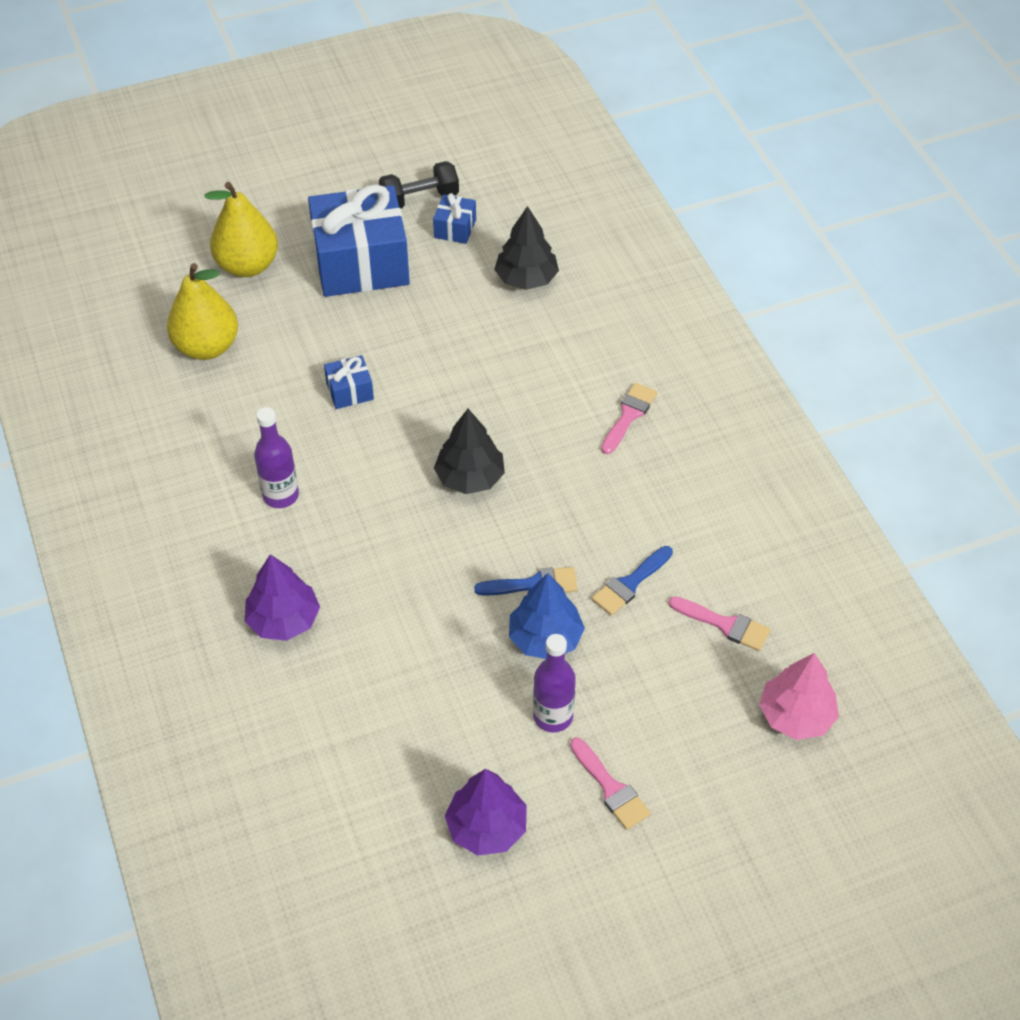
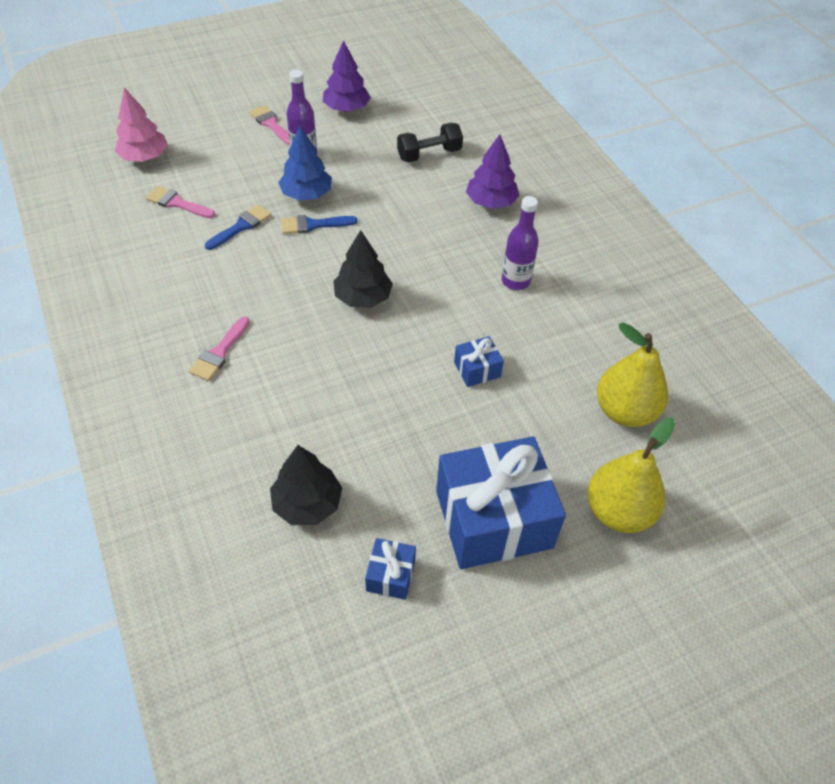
camera: 175 degrees right, 0 degrees up
(419, 199) = (438, 623): black dumbbell -> black dumbbell (429, 154)

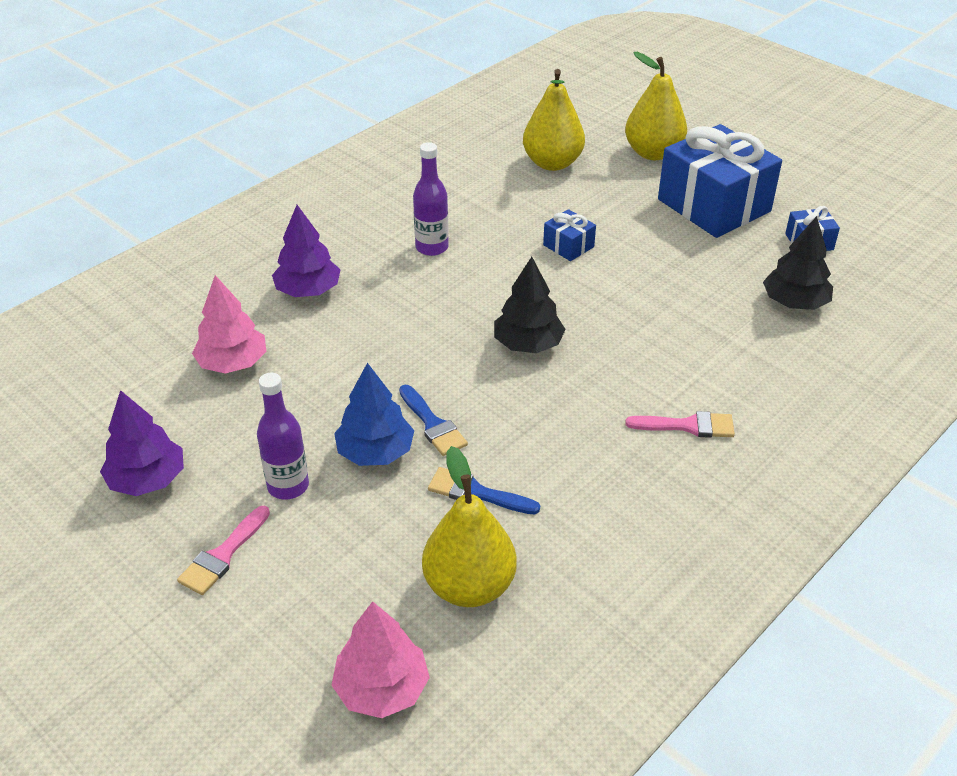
camera: 110 degrees left, 10 degrees down
(177, 203) = (469, 586): pink brush -> yellow pear
(429, 154) = (233, 363): black dumbbell -> pink tree

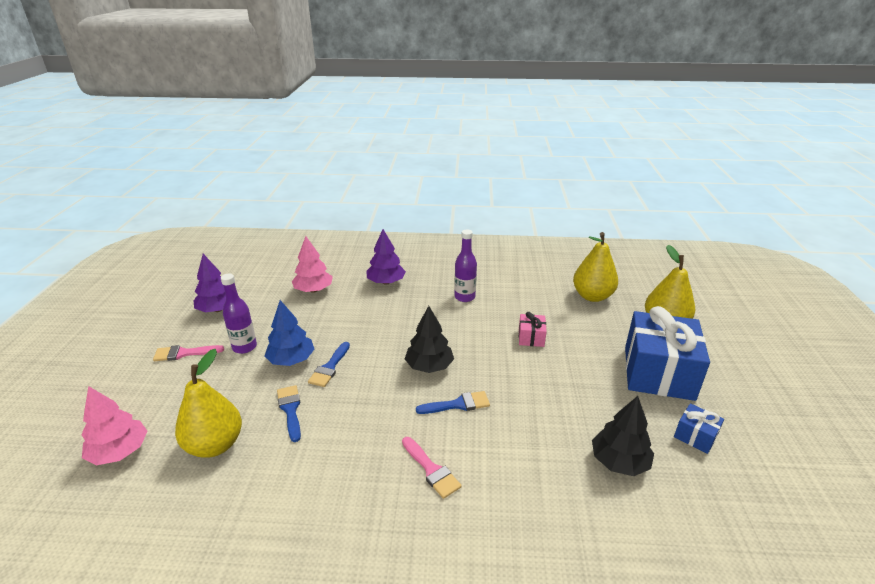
camera: 50 degrees right, 10 degrees down
(568, 246) = (531, 337): blue gift -> pink gift
(614, 357) = (458, 404): none -> blue brush

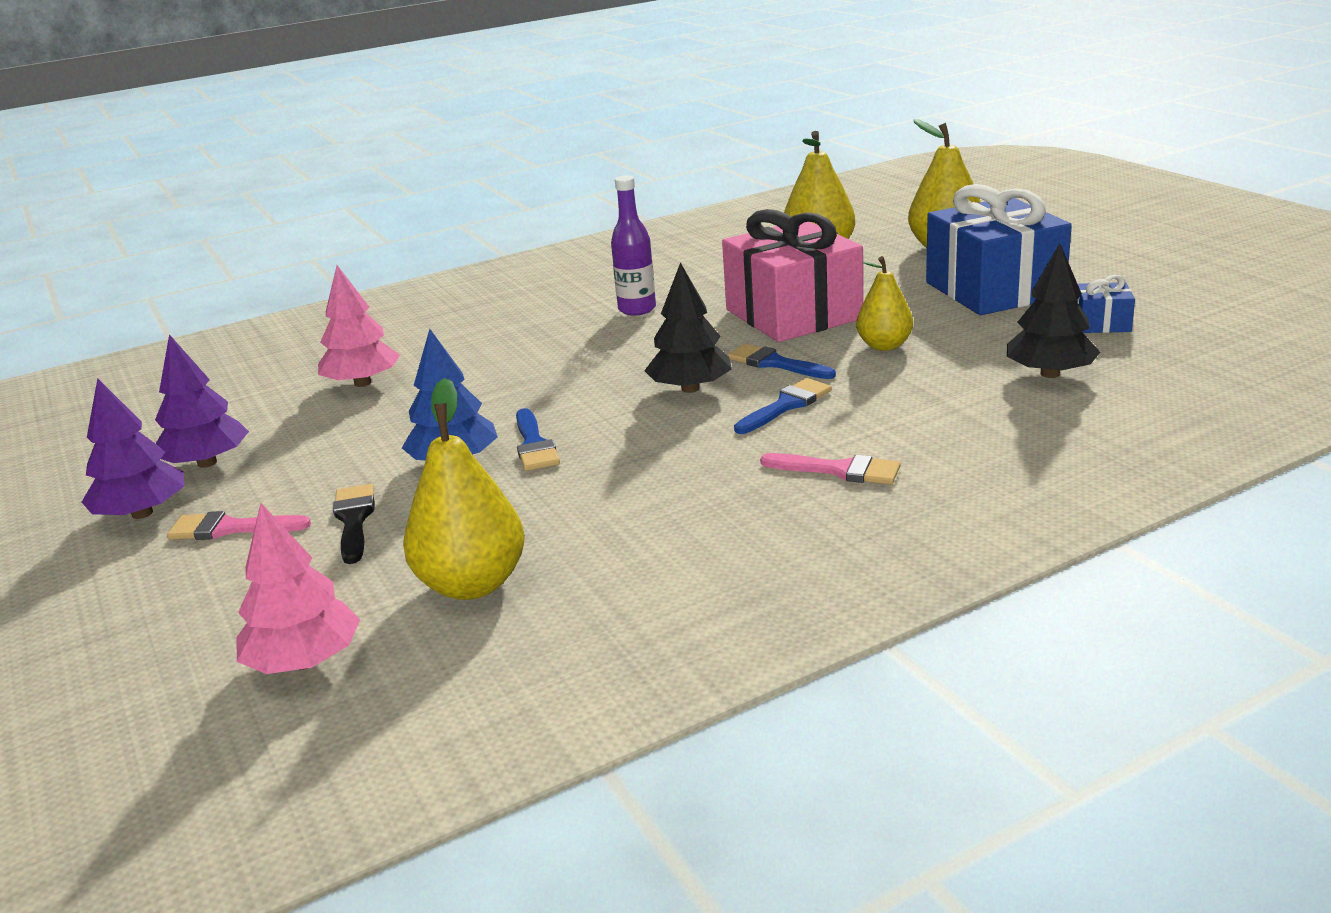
camera: 30 degrees left, 5 degrees down
(184, 353) = (230, 528): pink brush -> pink brush turned 45 degrees clockwise
(223, 375) = (354, 520): none -> black brush
(244, 347) = (341, 480): purple bottle -> none
(290, 410) = (540, 505): blue brush -> blue brush (775, 363)
(386, 282) = (481, 335): purple tree -> purple tree (142, 513)
(531, 337) = (793, 314): pink gift -> pink gift, size x2.31
(551, 386) = (884, 346): none -> yellow pear

